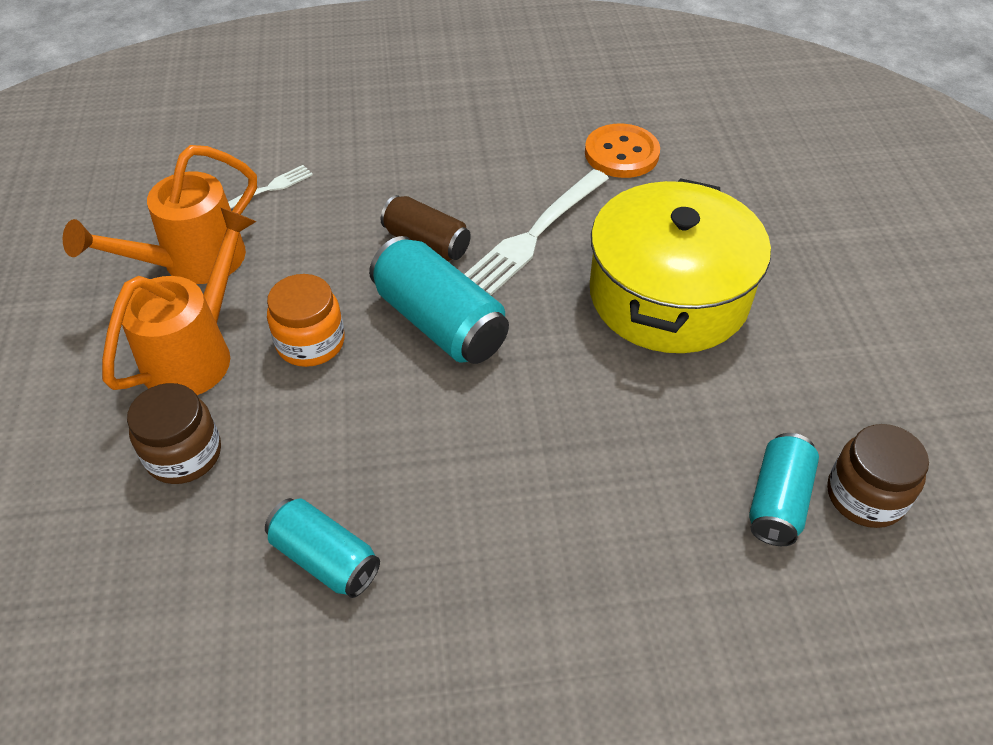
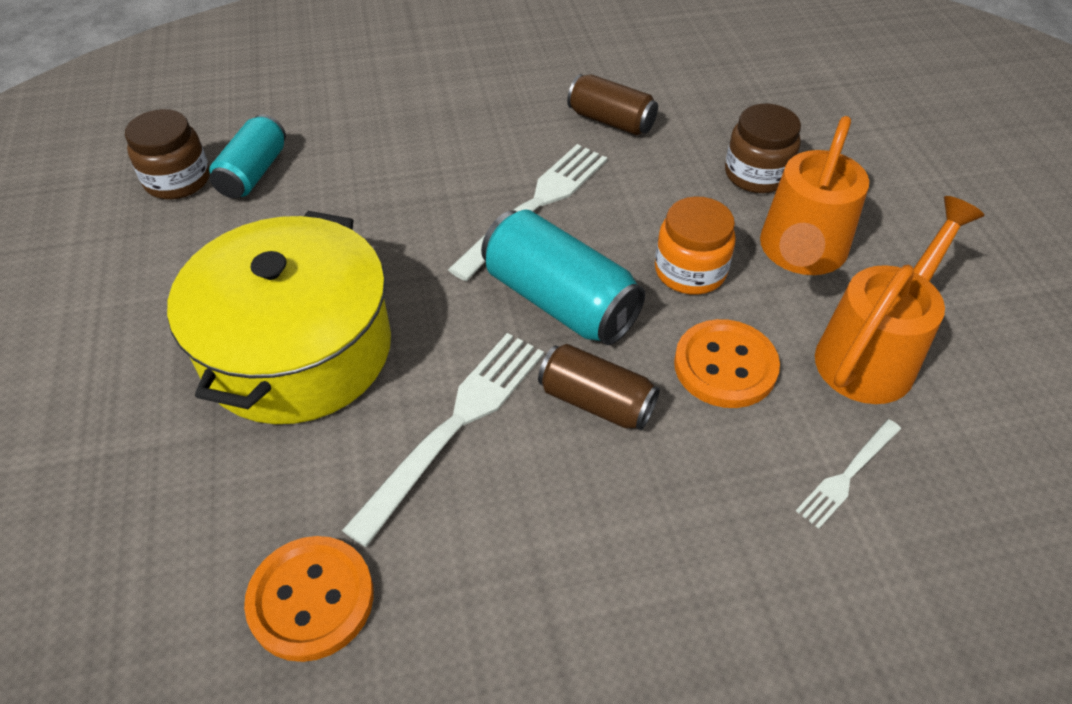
camera: 175 degrees right, 0 degrees up
(317, 261) = (725, 366): none -> orange button
(325, 559) = (611, 121): turquoise can -> brown can
(446, 428) = (535, 205): none -> white fork

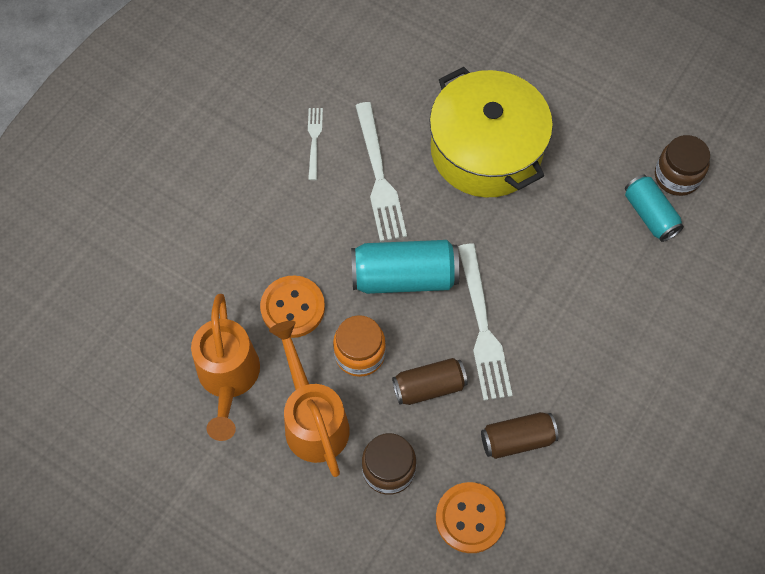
camera: 135 degrees right, 15 degrees up
(311, 599) = (354, 77): orange button -> orange button (470, 518)
(596, 402) = (332, 238): brown can -> brown can (429, 386)
(847, 475) = (196, 295): white fork -> white fork (314, 140)

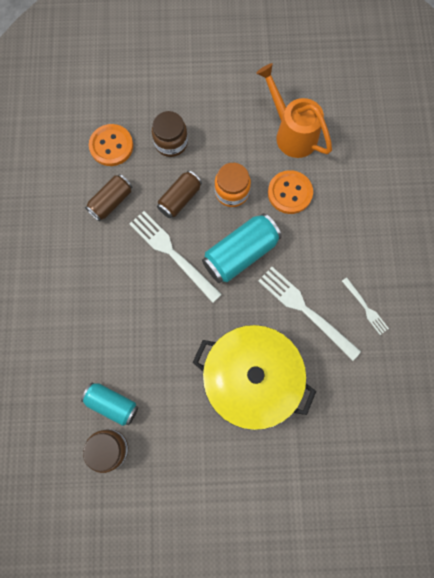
camera: 145 degrees right, 10 degrees up
(313, 420) = (230, 141): orange watering can -> none

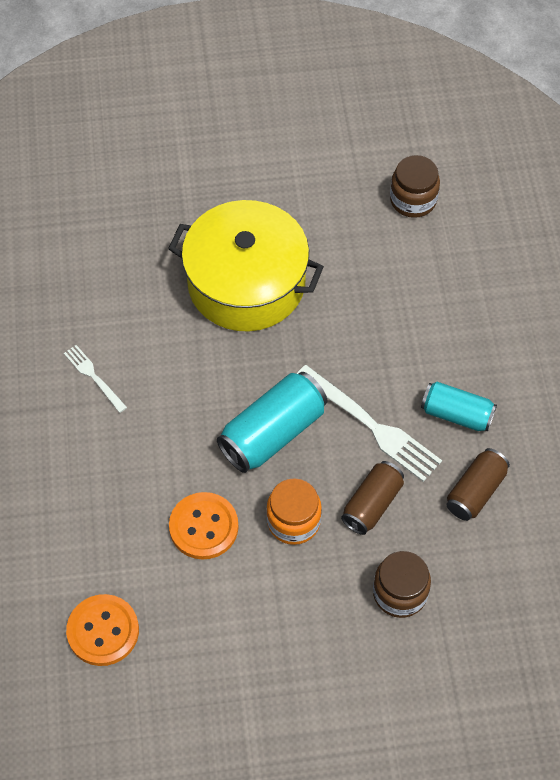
camera: 175 degrees right, 15 degrees down
(111, 146) = (495, 579): orange button -> orange button (103, 631)
(112, 404) = (419, 244): turquoise can -> turquoise can (456, 414)
(291, 133) = (203, 626): orange watering can -> none
(305, 310) = (177, 367): white fork -> none

